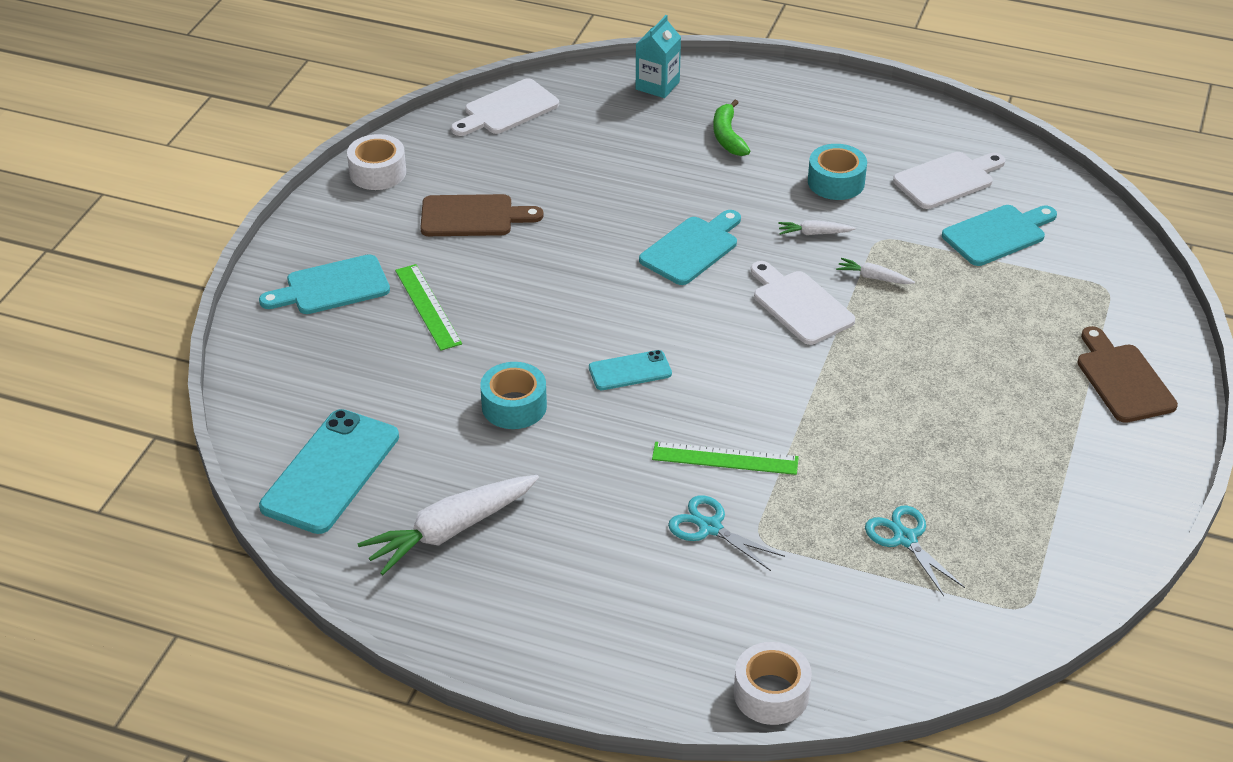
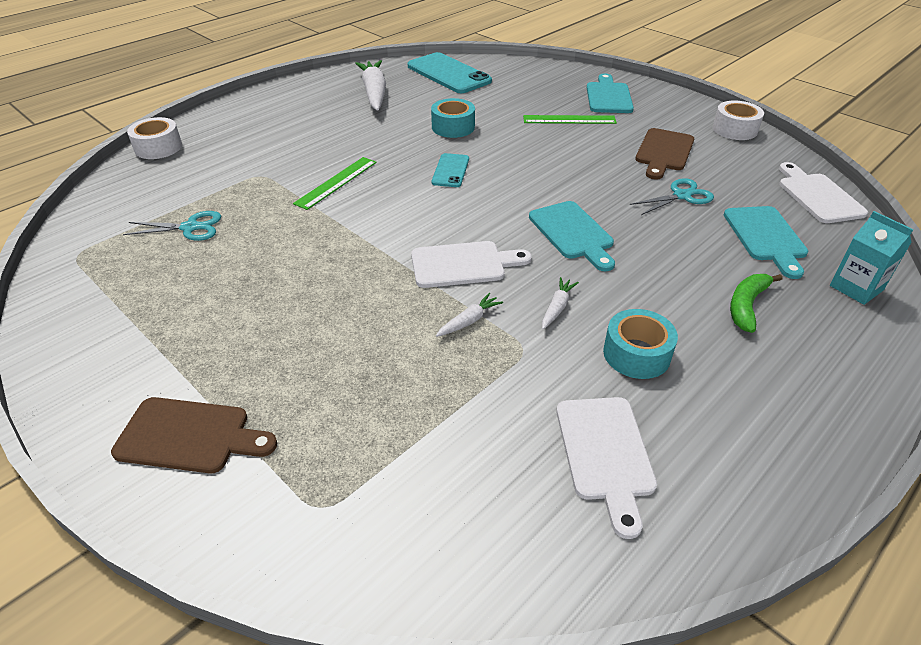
camera: 115 degrees right, 0 degrees up
(710, 527) = (288, 162): turquoise scissors -> turquoise scissors (682, 196)
(728, 136) = (746, 306): green banana -> green banana turned 75 degrees counterclockwise
(998, 234) = (478, 451): turquoise cutting board -> turquoise cutting board (766, 237)

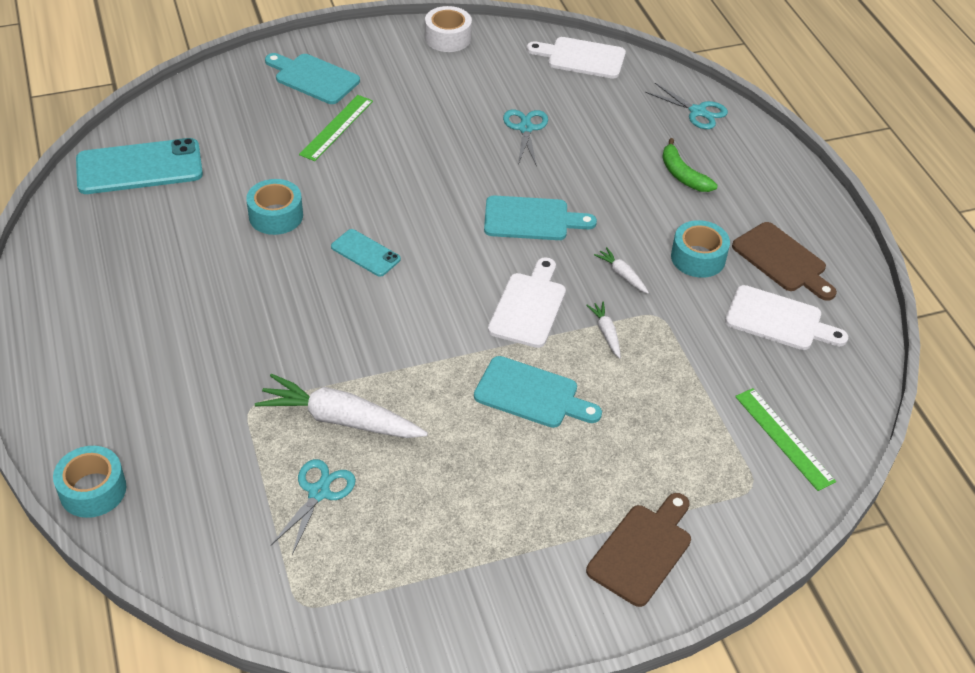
camera: 65 degrees left, 5 degrees up
(158, 147) = (93, 490): white tape -> turquoise tape
(336, 182) = (318, 347): green ruler -> green ruler (784, 438)
(374, 93) = (129, 248): white carrot -> white carrot (340, 419)
(663, 152) = (449, 100): brown cutting board -> brown cutting board (782, 260)
(766, 237) = (613, 117): turquoise cutting board -> turquoise cutting board (532, 394)
(856, 288) = (697, 112): turquoise carton -> turquoise scissors

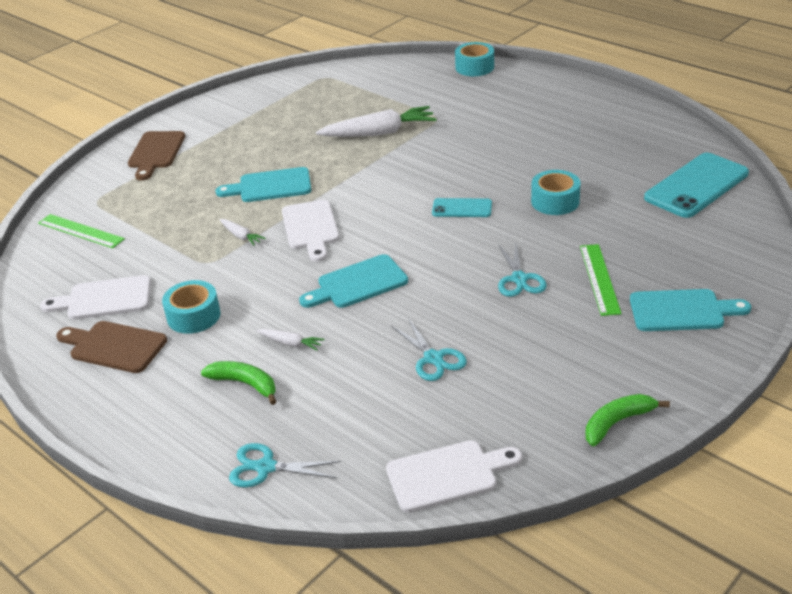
camera: 155 degrees right, 10 degrees down
(319, 492) = (358, 107): turquoise scissors -> turquoise scissors (519, 279)
(448, 38) = (617, 422): white tape -> green banana
(622, 275) = (252, 276): white carrot -> white carrot (291, 343)

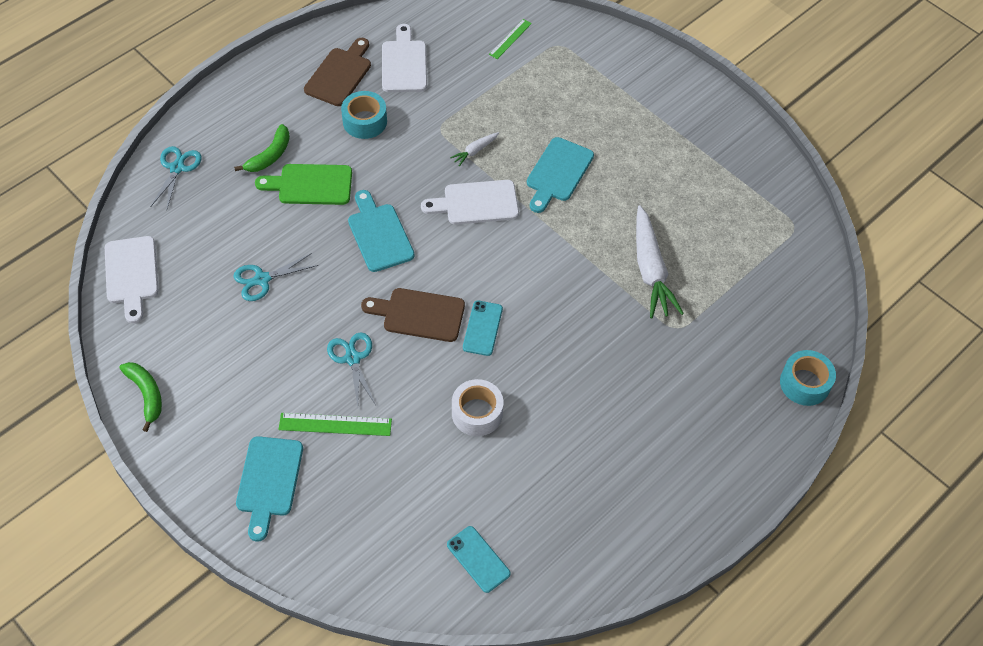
camera: 90 degrees right, 20 degrees up
(81, 231) = (510, 39): green ruler -> green ruler, size x0.66
(156, 153) = (641, 82): brown cutting board -> brown cutting board (419, 314)
(270, 186) = (558, 173): turquoise cutting board -> turquoise cutting board turned 150 degrees counterclockwise
(291, 343) = (310, 185): white carrot -> green cutting board
(519, 279) = (352, 358): turquoise scissors -> turquoise scissors turned 75 degrees clockwise
(555, 201) = (477, 413): turquoise tape -> white tape
(696, 186) = (478, 559): turquoise phone -> turquoise phone, size x0.53

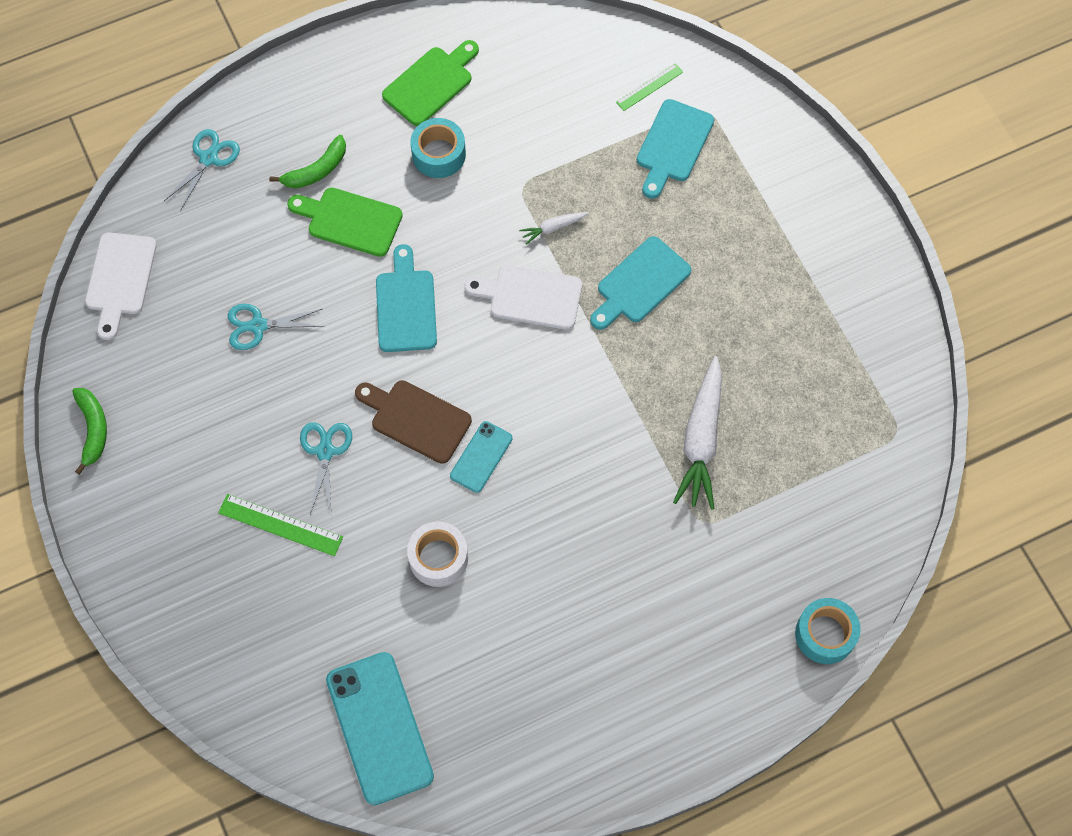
camera: 20 degrees right, 10 degrees up
(269, 481) = (189, 570): turquoise cutting board -> turquoise cutting board (673, 145)
(340, 74) = (431, 83): brown cutting board -> green cutting board
(404, 63) = (511, 88): white cutting board -> none
(478, 559) = (379, 728): turquoise phone -> turquoise phone, size x1.89

